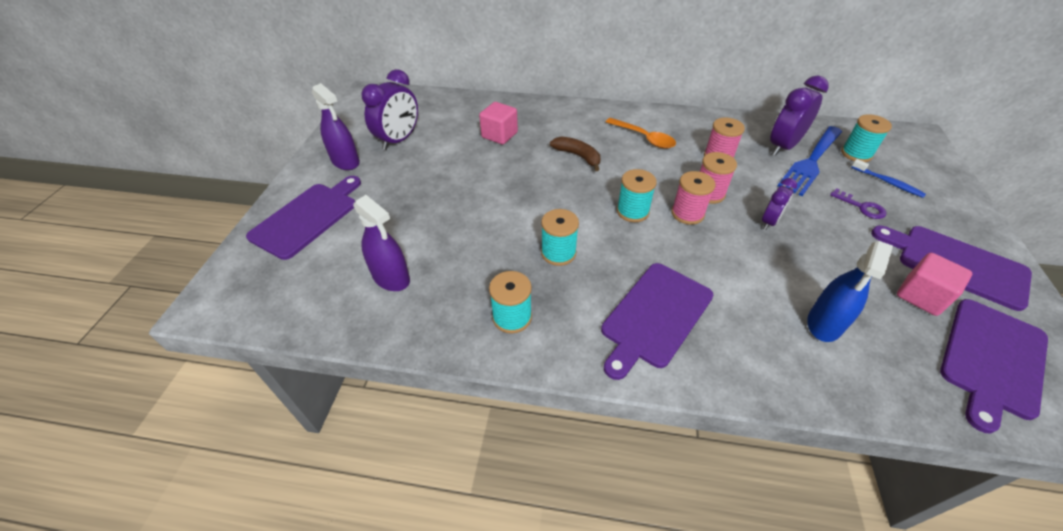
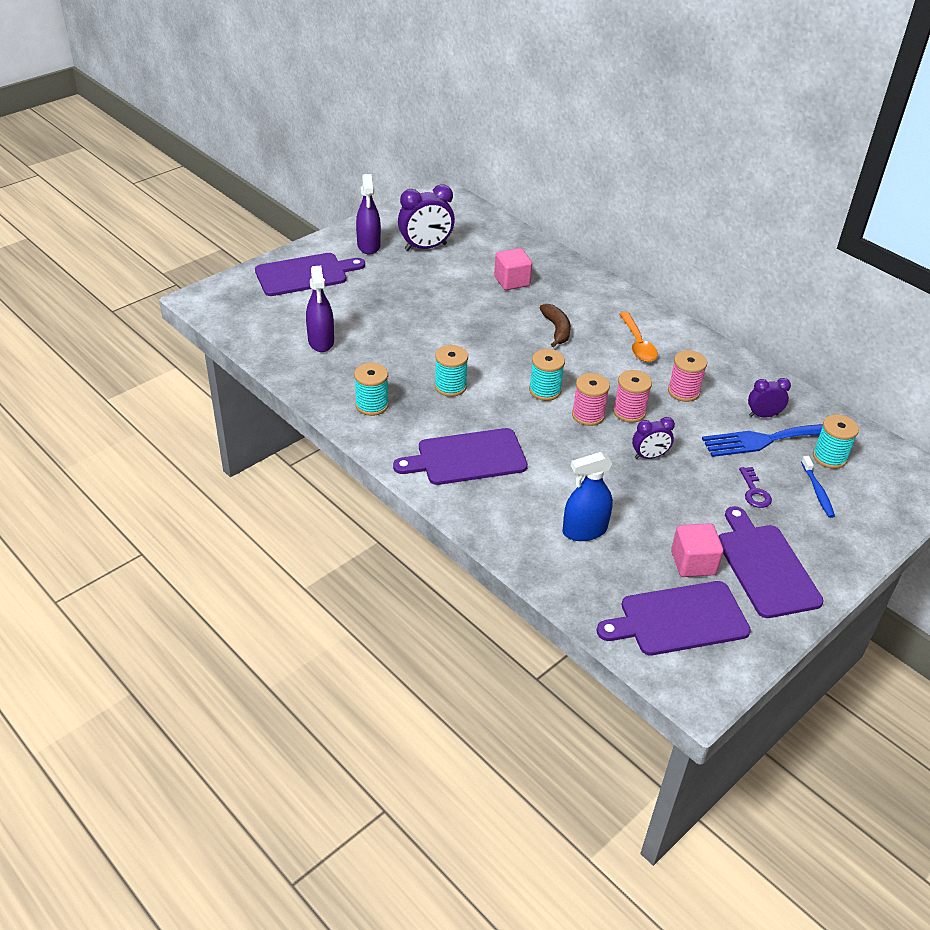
camera: 35 degrees right, 5 degrees down
(783, 146) = (763, 415): purple clock -> purple clock, size x0.58

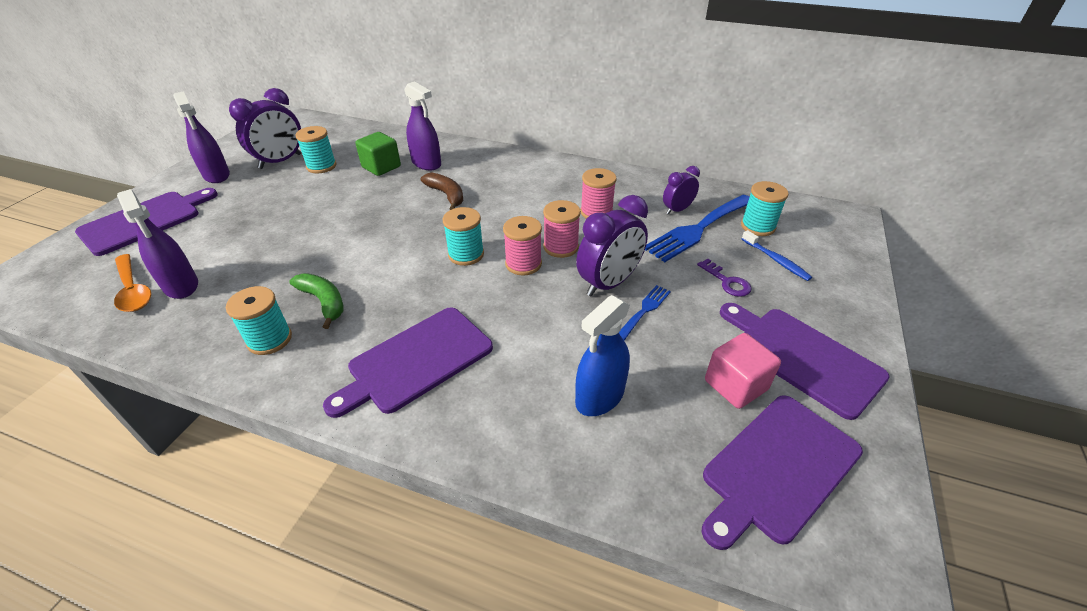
camera: 25 degrees left, 0 degrees up
(418, 390) = (324, 302): none -> green banana
(450, 386) = (360, 284): turquoise spool -> turquoise spool (321, 166)
(512, 281) = (381, 167): pink cube -> green cube
(554, 290) = (426, 163): none -> purple spray bottle
(637, 344) = (528, 185): orange spoon -> orange spoon (133, 290)
(649, 456) = (609, 283): purple clock -> purple clock, size x1.71
(664, 487) = (644, 310): none -> blue fork

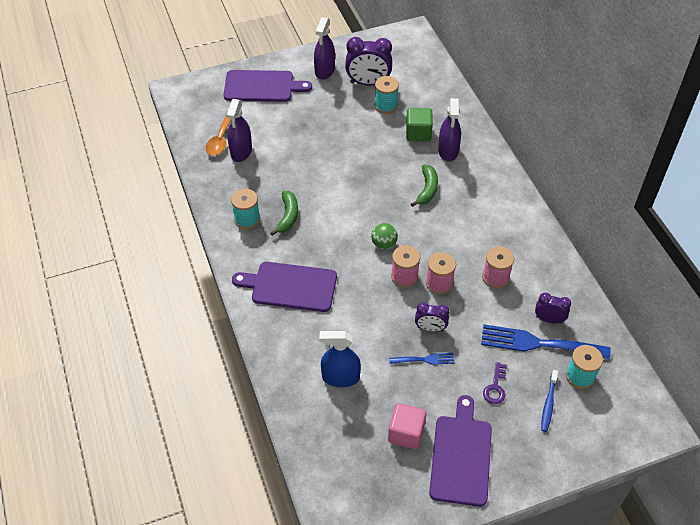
camera: 50 degrees right, 10 degrees up
(446, 195) = (427, 189): brown banana -> green banana
(466, 254) = (384, 244): turquoise spool -> green ball
(609, 283) = (430, 328): purple clock -> purple clock, size x0.58
(778, 469) = (365, 476): purple cutting board -> none

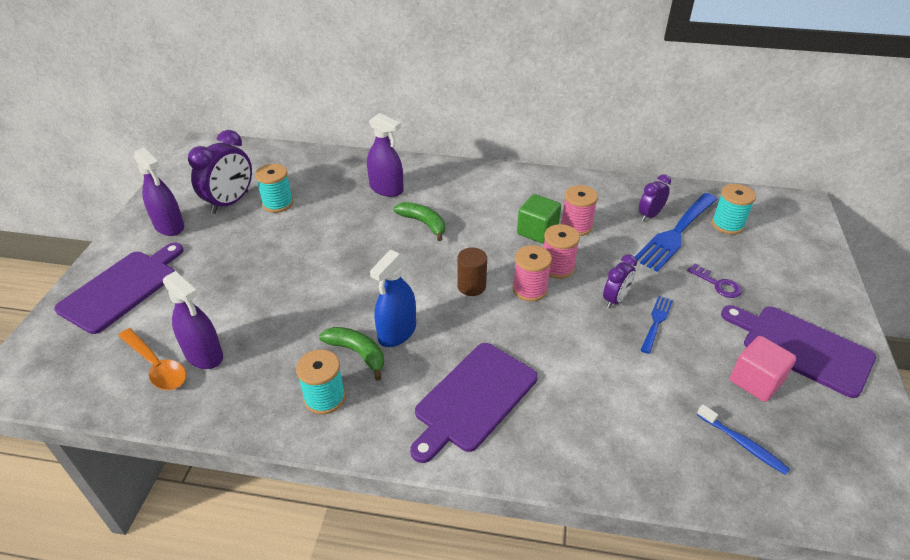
camera: 60 degrees left, 10 degrees down
(340, 377) = (647, 408): blue spray bottle -> blue spray bottle (397, 332)
(384, 244) = (471, 286): green ball -> brown cylinder
(418, 133) = (341, 198): green cube -> green cube (537, 231)
(548, 404) = (753, 257): blue toothbrush -> blue toothbrush (742, 444)

